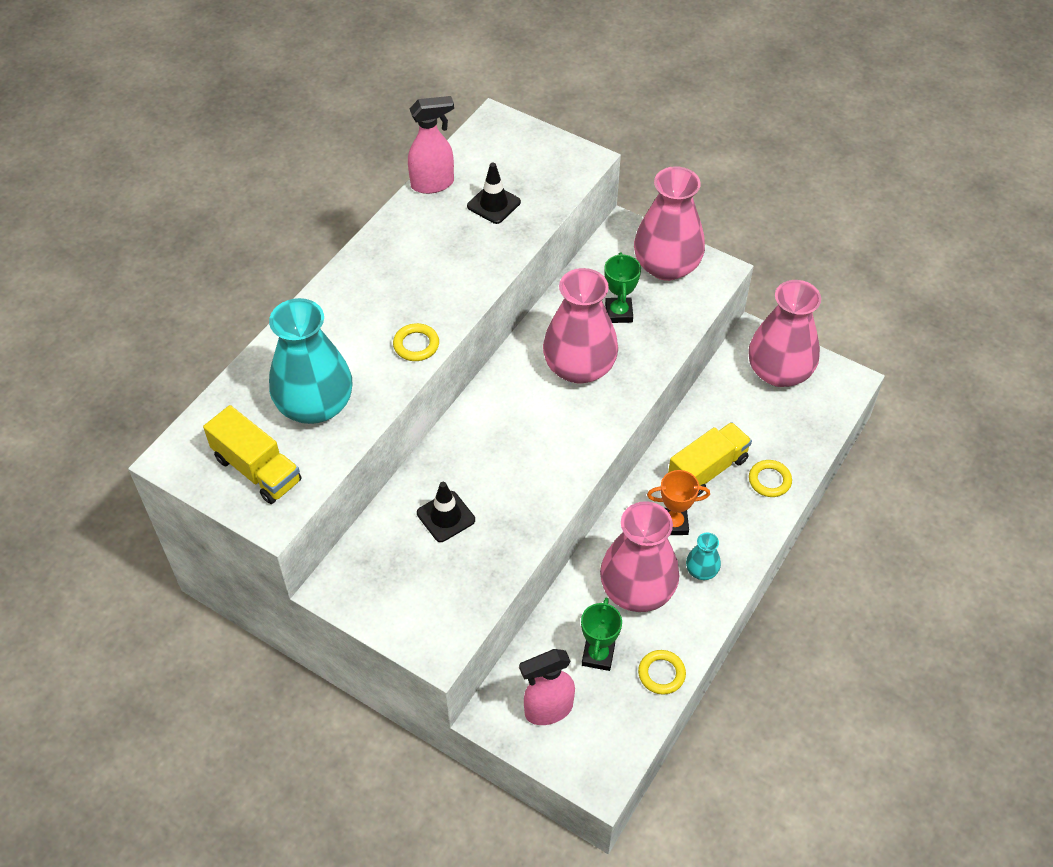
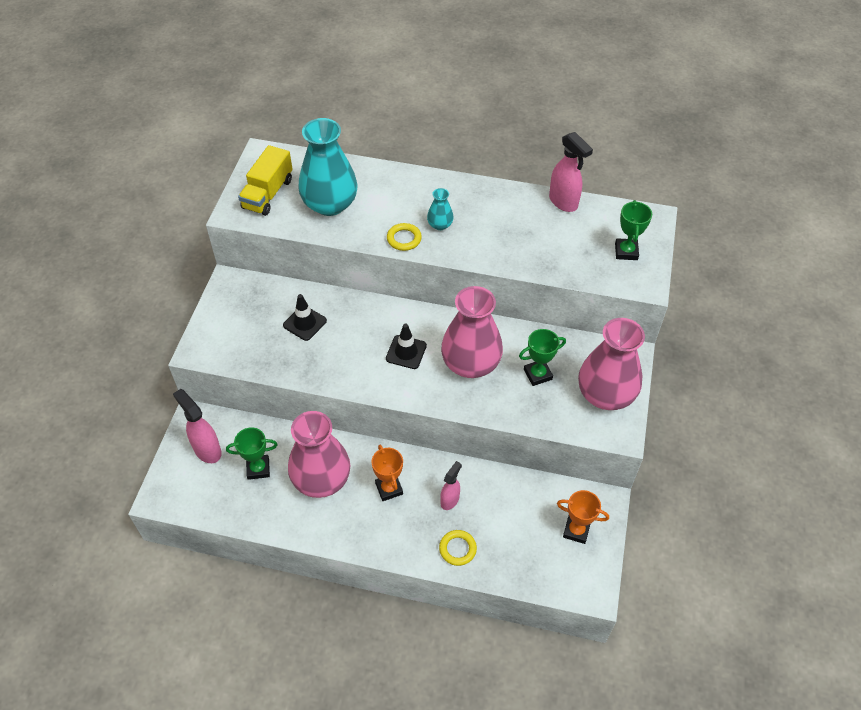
camera: 70 degrees right, 0 degrees up
(493, 204) = (563, 242): black traffic cone -> black traffic cone (406, 352)
(533, 158) = (626, 251): none -> green trophy
(661, 674) = (254, 514): yellow ring -> none
(701, 570) = (353, 519): turquoise vase -> turquoise vase (440, 225)
(707, 469) = (450, 500): yellow truck -> pink spray bottle
(779, 371) = (576, 531): pink vase -> orange trophy

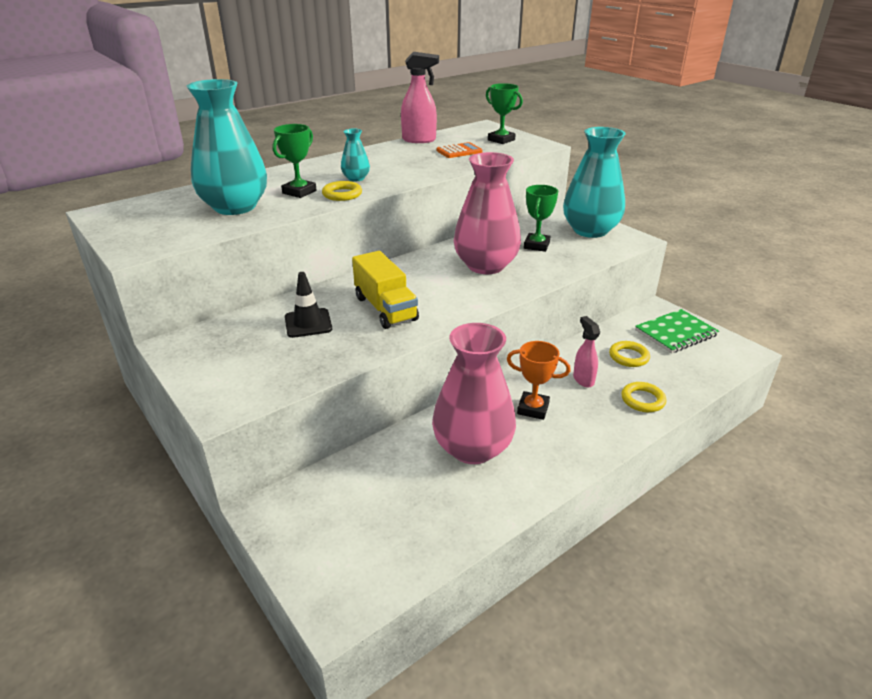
camera: 50 degrees left, 20 degrees down
(207, 450) = (324, 522): pink spray bottle -> none
(258, 469) = (404, 490): green trophy -> green trophy (299, 192)
(268, 194) = (154, 227): yellow truck -> yellow truck (385, 308)
(406, 352) = (429, 287): black traffic cone -> none
(508, 514) = (628, 357): none -> yellow ring
(565, 243) = (459, 151): none -> orange calculator
(576, 531) = (675, 333): orange trophy -> green notebook
(605, 394) = (590, 230): pink vase -> turquoise vase

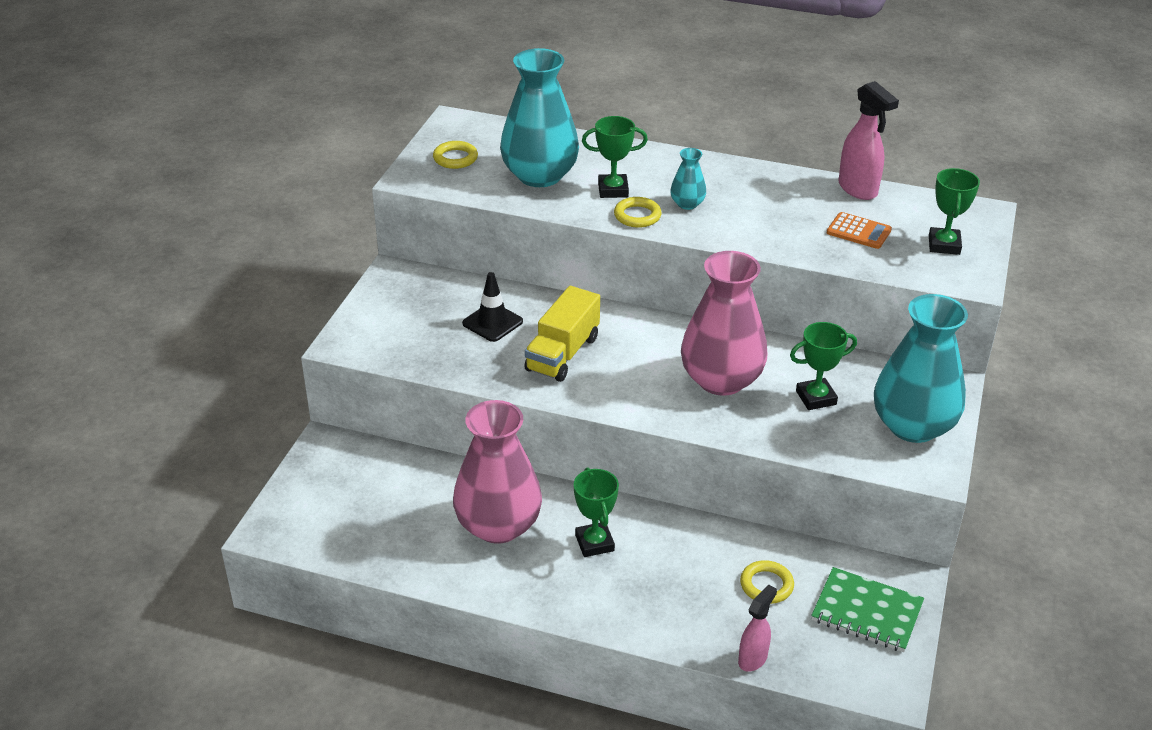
camera: 55 degrees right, 5 degrees up
(533, 409) = (594, 543): orange trophy -> green trophy
(583, 379) = (682, 562): pink spray bottle -> pink spray bottle (753, 659)
(642, 400) = (690, 622): yellow ring -> yellow ring (455, 158)

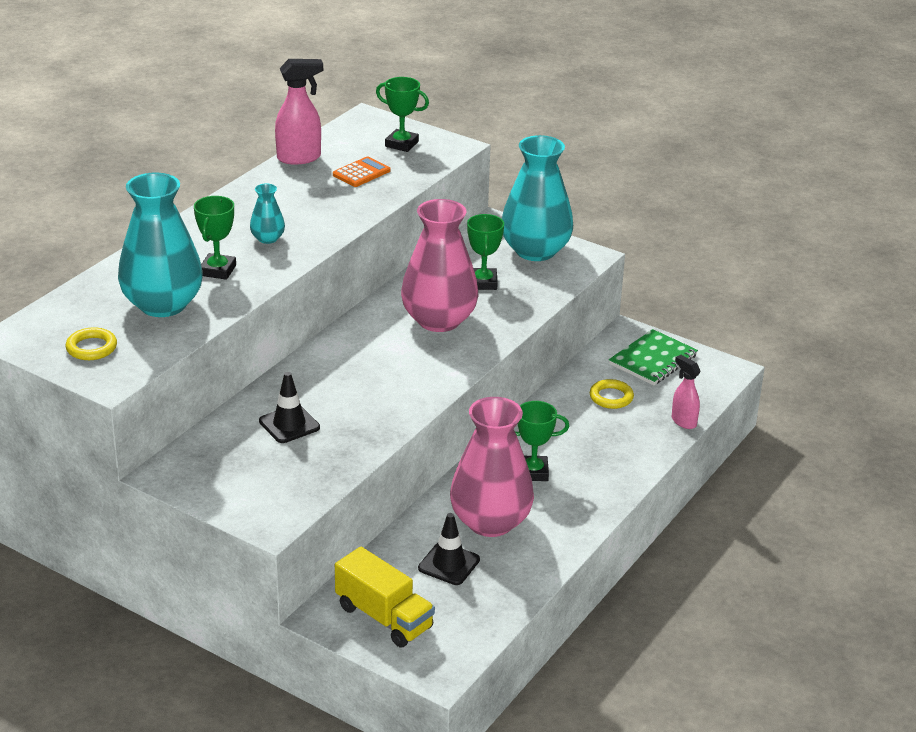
camera: 75 degrees left, 5 degrees down
(422, 508) = (449, 564): none -> black traffic cone
(562, 354) = (360, 393): yellow truck -> yellow truck (384, 617)
(637, 216) = (270, 266): yellow ring -> none

